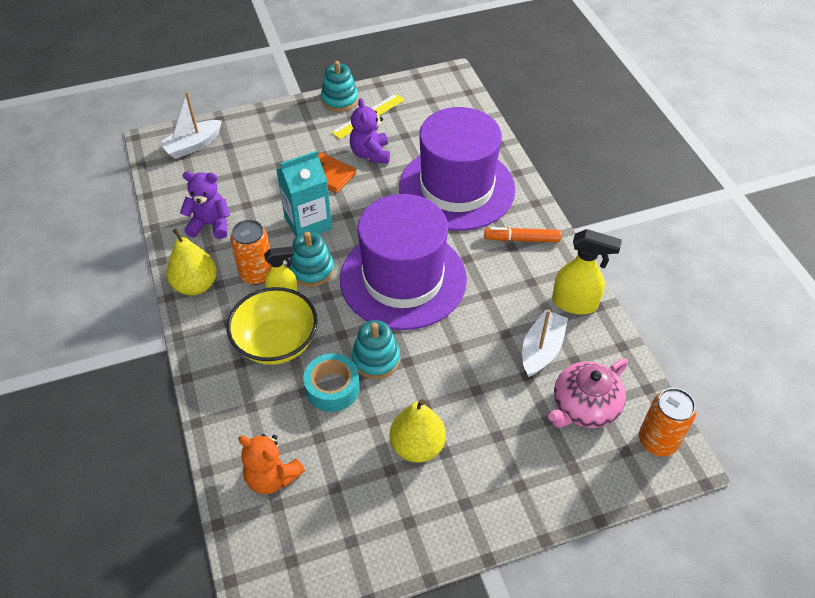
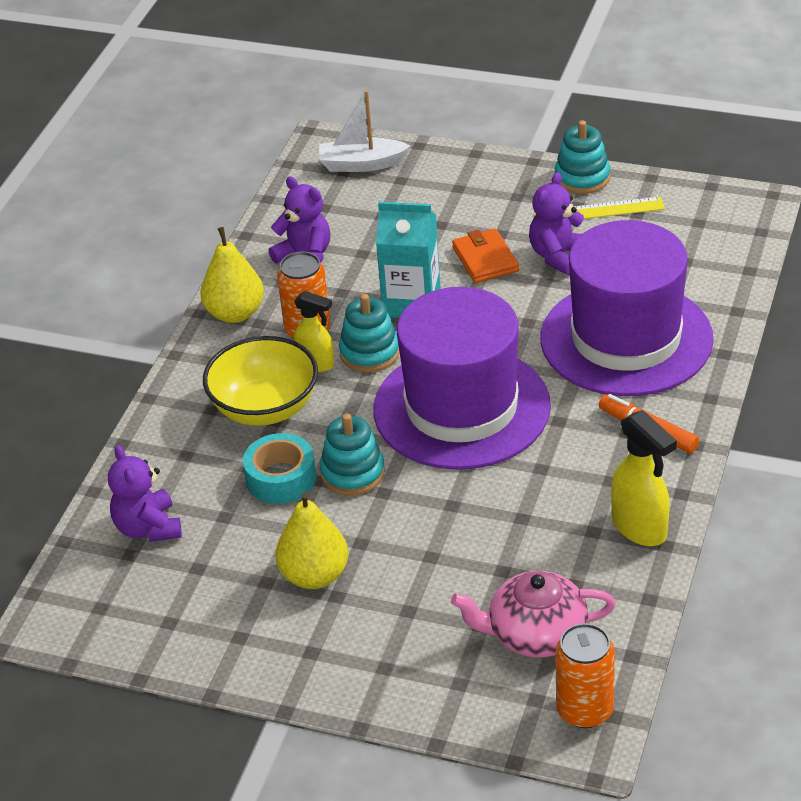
camera: 40 degrees right, 10 degrees down
(272, 477) = (148, 528): orange teddy bear -> purple teddy bear
(541, 349) = (547, 555): white boat -> none

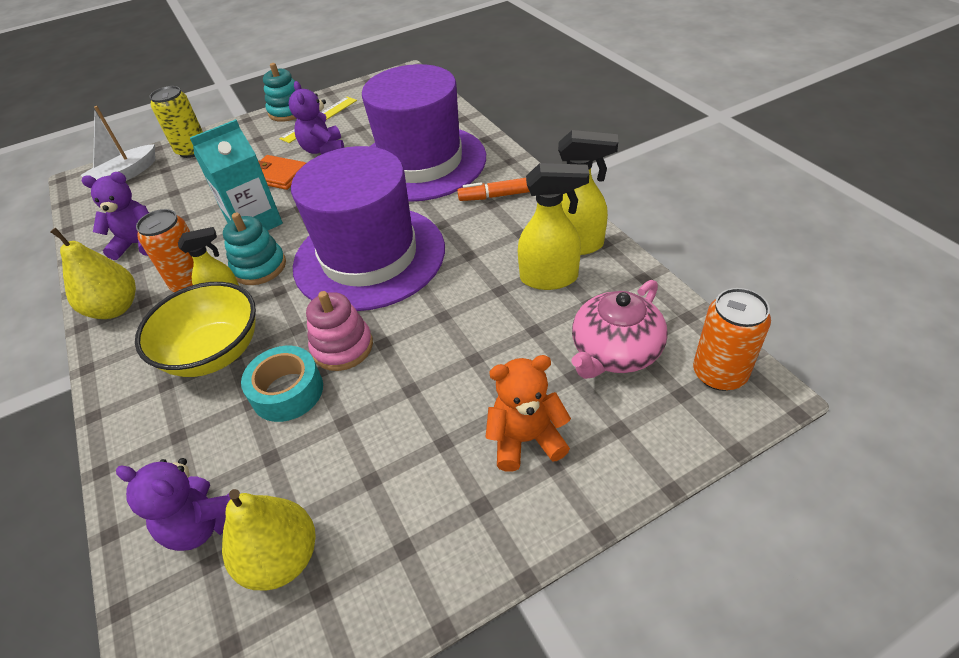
camera: 45 degrees left, 5 degrees up
(314, 575) = (405, 442): yellow pear -> yellow pear (282, 558)
(352, 473) = (342, 347): turquoise stacking toy -> pink stacking toy
(390, 638) = (526, 439): none -> orange teddy bear
(445, 171) = (192, 150): none -> yellow can
(574, 539) = (550, 278): none -> yellow spray bottle

